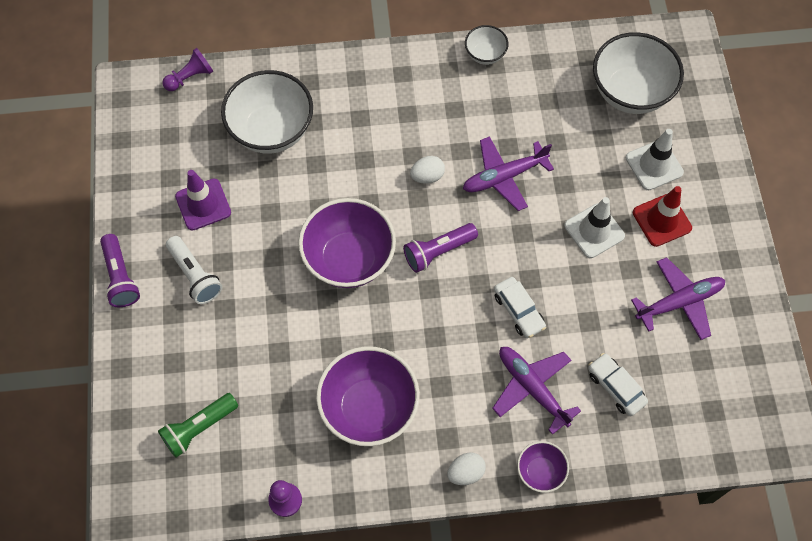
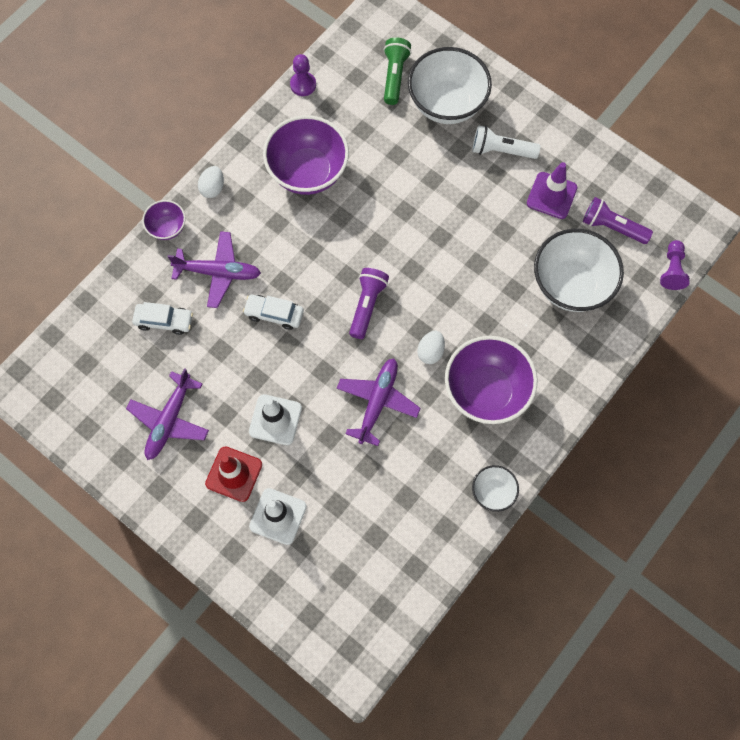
camera: 135 degrees right, 5 degrees up
(121, 277) = (543, 110): purple flashlight -> purple flashlight (612, 227)
(349, 259) = (419, 247): purple bowl -> purple bowl (486, 391)
(630, 92) = (352, 566): white bowl -> white bowl (446, 104)

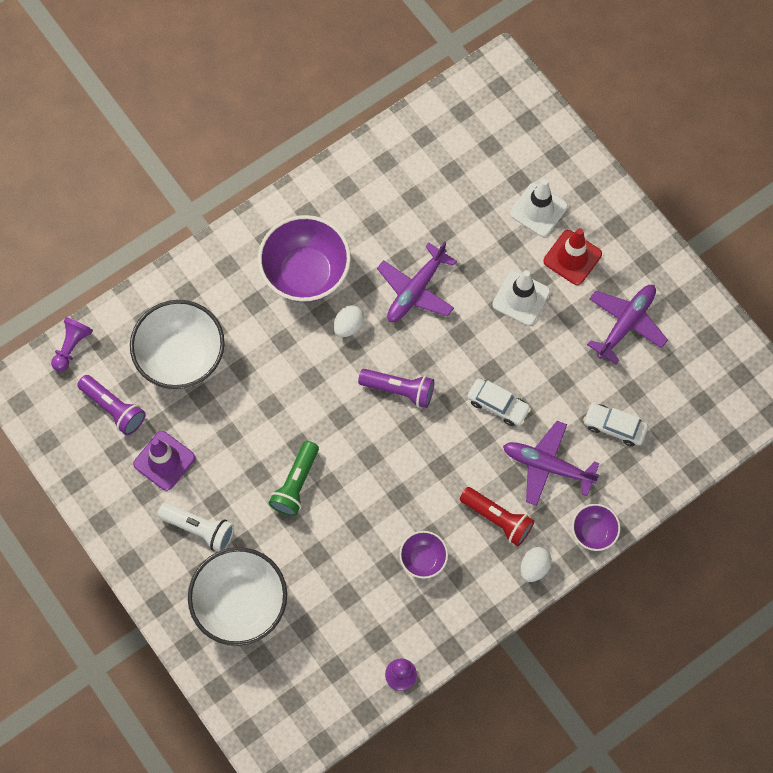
camera: 165 degrees left, 0 degrees up
(252, 218) = (497, 519): none -> red flashlight
(308, 172) = (423, 559): purple bowl -> purple bowl, size x0.50
(367, 305) = (399, 390): purple flashlight -> purple flashlight turned 105 degrees counterclockwise
(394, 76) = (290, 658): green flashlight -> green flashlight (296, 484)
(493, 492) = (331, 181): white bowl -> none

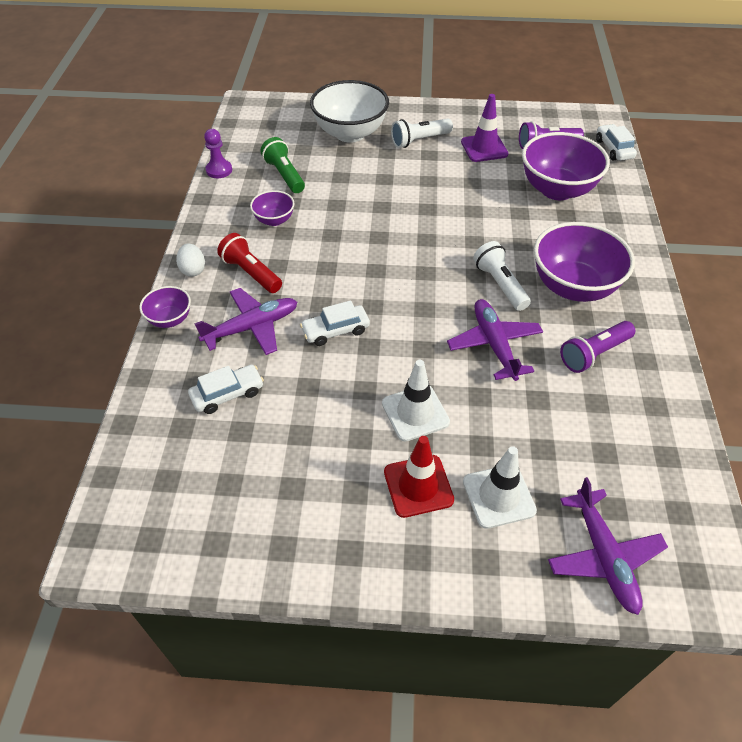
camera: 130 degrees right, 20 degrees down
(72, 347) = (613, 149): purple pawn -> white car
(182, 358) = (557, 190): white bowl -> purple bowl
(296, 484) = (400, 193): green flashlight -> green flashlight (284, 175)
(348, 326) = (500, 284): white egg -> white flashlight
(399, 390) = (413, 281): purple flashlight -> purple flashlight (594, 354)
(497, 519) = (251, 273): red flashlight -> red flashlight turned 60 degrees clockwise
(626, 324) = (306, 478): purple plane -> purple plane (603, 556)

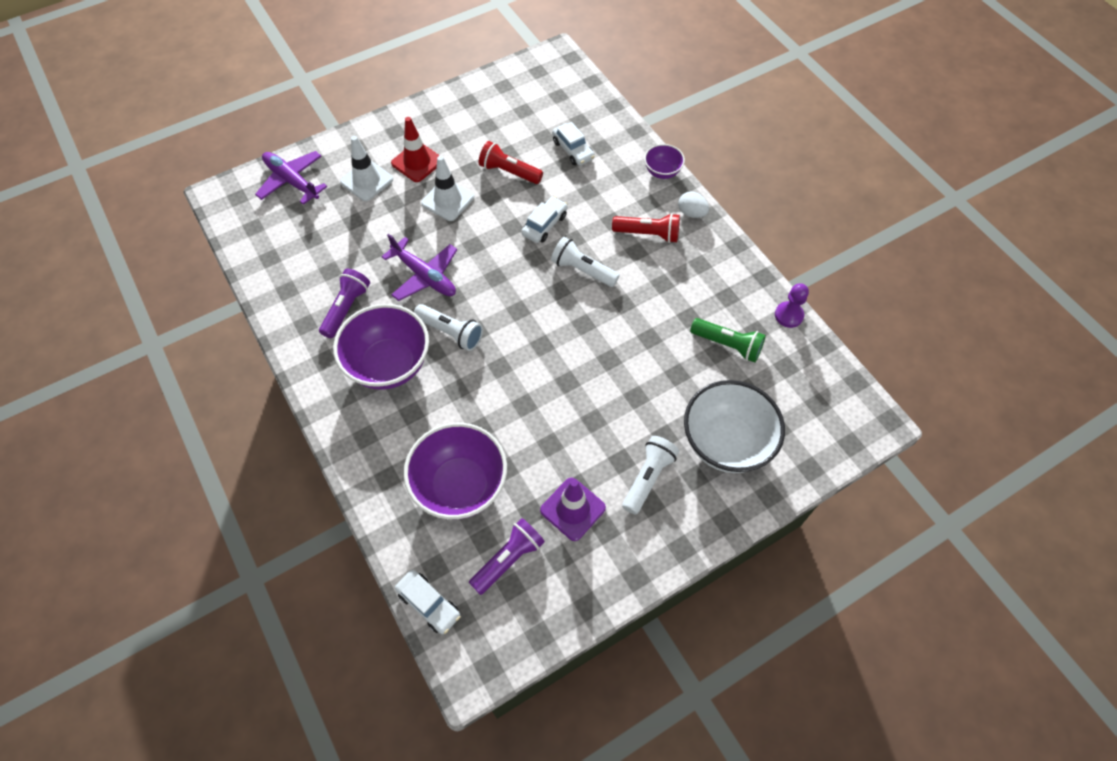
camera: 145 degrees right, 10 degrees up
(227, 394) = (573, 150): white car -> white car turned 60 degrees counterclockwise
(251, 327) = (603, 196): purple plane -> none
(274, 220) = (683, 290): purple bowl -> none
(320, 408) = (509, 172): none -> red flashlight
(339, 274) = (582, 270): none -> white flashlight

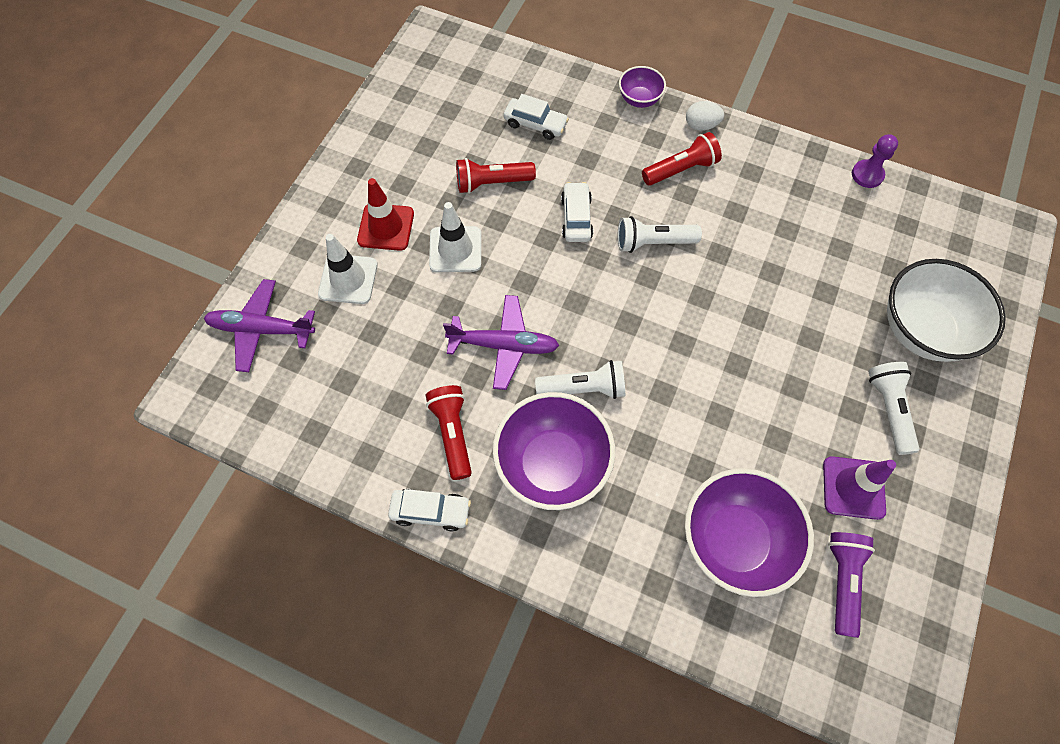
camera: 35 degrees left, 5 degrees up
(346, 308) = (452, 433): purple flashlight -> red flashlight
(429, 604) = (812, 684): white car -> white car (430, 511)
(728, 345) = (843, 235): green flashlight -> none

